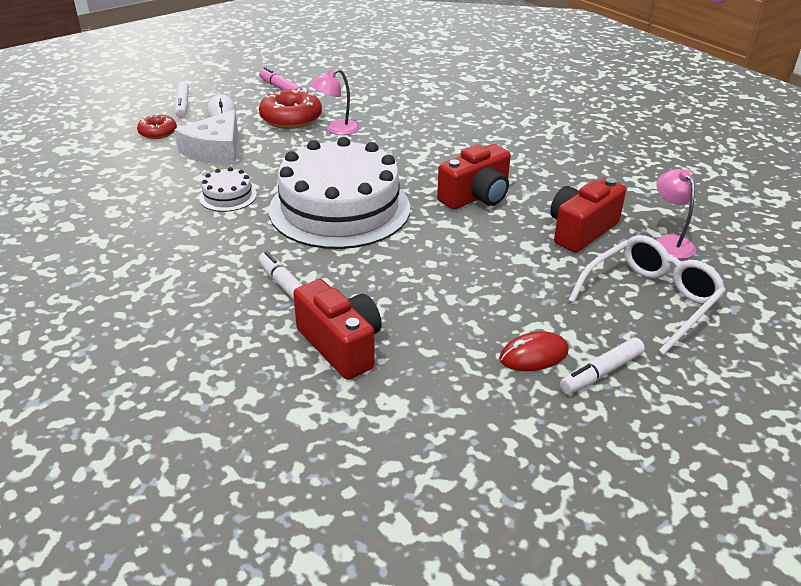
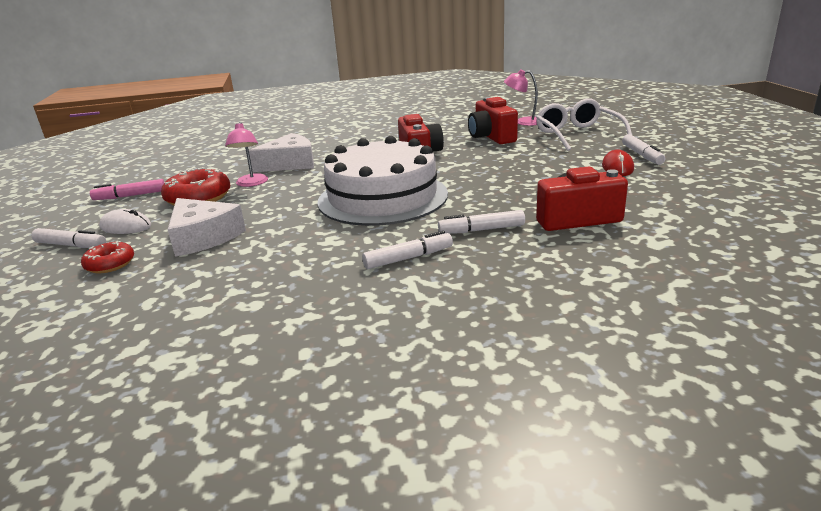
camera: 60 degrees left, 10 degrees down
(210, 260) = (408, 258): none -> white marker
(228, 196) = (302, 239): white cake -> none
(399, 130) = (289, 163): none -> white cheese

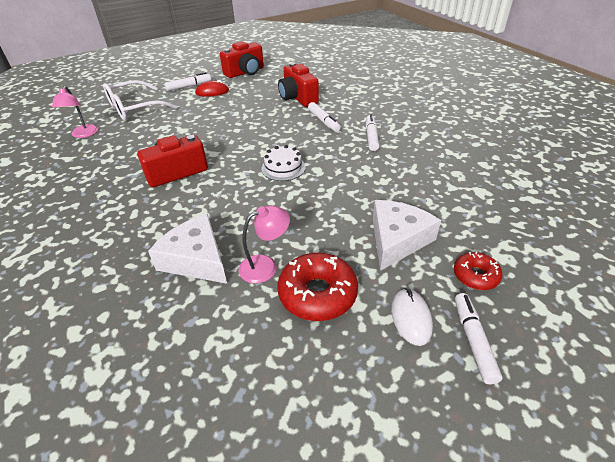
camera: 110 degrees left, 15 degrees up
(130, 196) = (332, 383): pink marker -> none
(382, 197) = (283, 168): white cake -> white cake, size x0.41
(408, 258) = (371, 137): white marker -> white marker turned 45 degrees clockwise
(491, 137) = (128, 144): red camera -> red camera (245, 72)

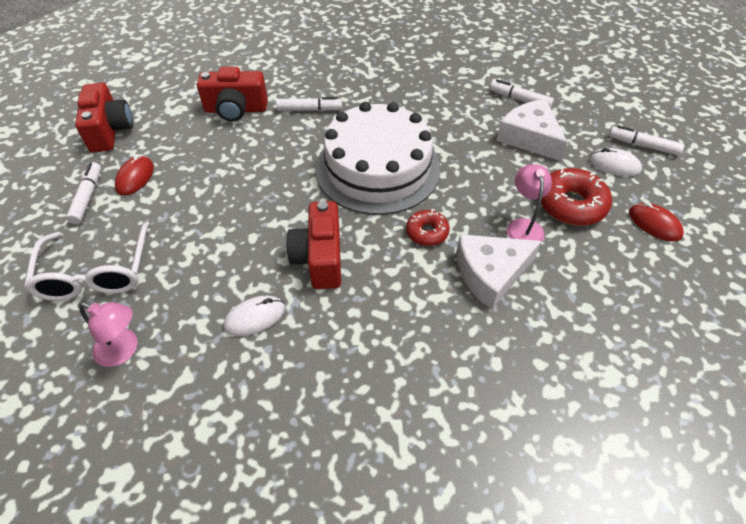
camera: 65 degrees left, 10 degrees up
(117, 165) = (255, 317): none -> white mouse
(283, 168) = (377, 168): white cake -> white cake, size x2.43
(333, 378) = (654, 224): none -> red mouse
(371, 137) = (368, 91): white marker -> white marker (519, 99)
(475, 275) = (586, 117): red donut -> red donut (427, 232)

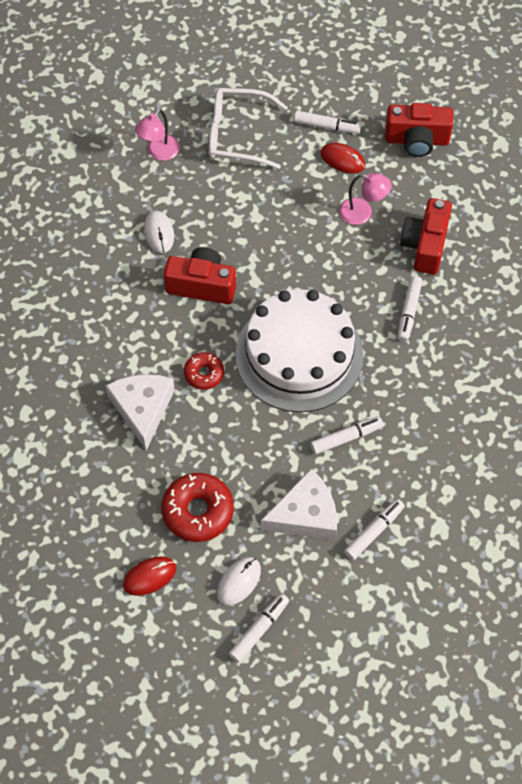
camera: 105 degrees right, 10 degrees up
(447, 126) = (346, 438): none -> white marker
(523, 226) = (185, 457): pink lamp -> pink lamp (362, 213)

